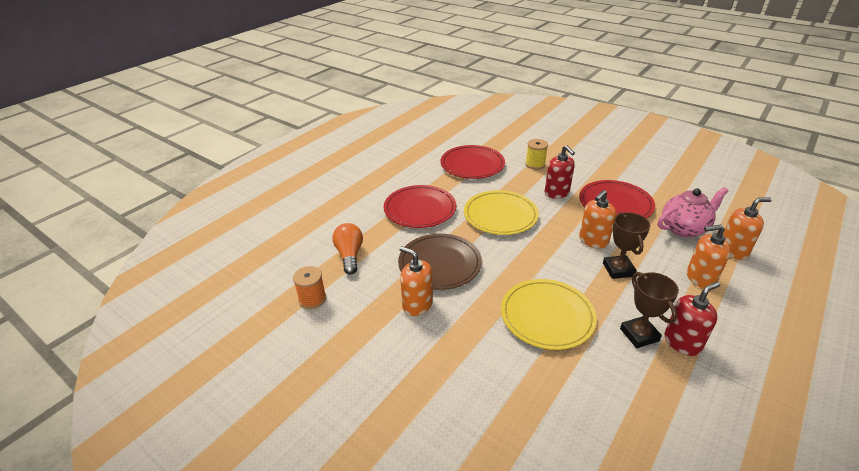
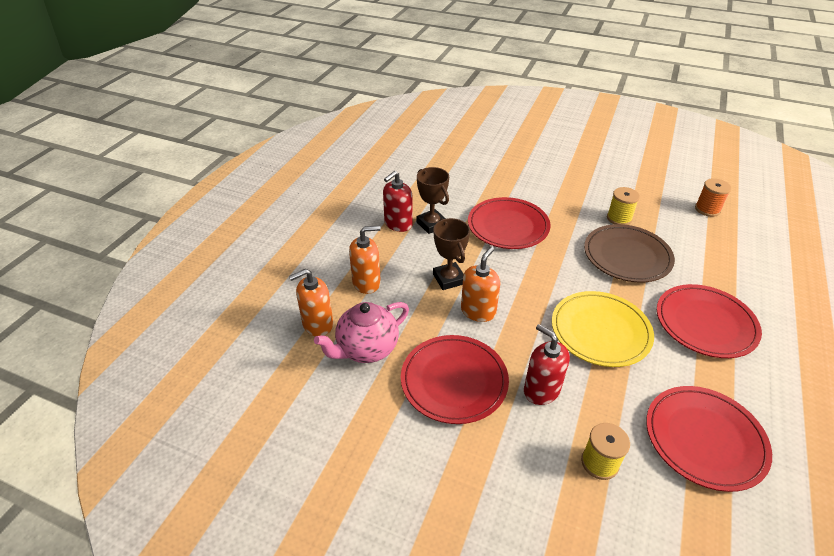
camera: 165 degrees right, 5 degrees up
(349, 255) = (721, 251): orange light bulb -> none
(417, 305) = (619, 218): orange soap dispenser -> yellow spool
(547, 316) = (508, 226): yellow plate -> red plate

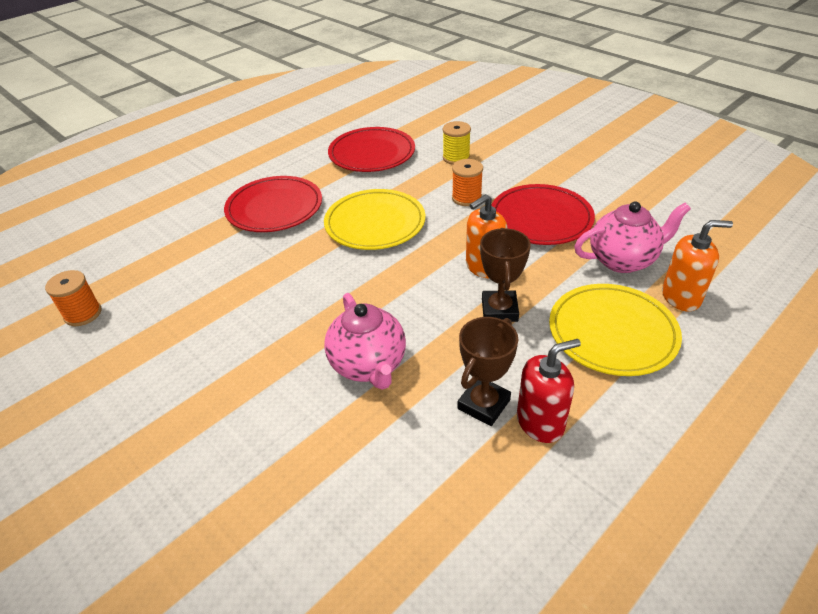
camera: 155 degrees left, 0 degrees up
(366, 283) = (612, 332): orange soap dispenser -> yellow plate
(431, 224) = (483, 404): brown trophy -> brown trophy turned 45 degrees clockwise
(508, 226) = (369, 365): red plate -> pink teapot
(541, 390) = (466, 198): red soap dispenser -> orange spool
(619, 218) = (207, 333): yellow spool -> none
(627, 256) = (263, 282): brown plate -> none

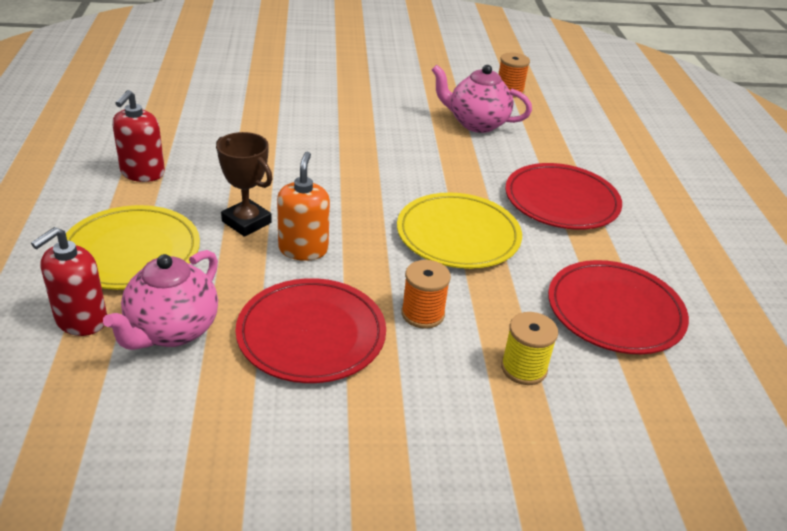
camera: 125 degrees right, 5 degrees down
(369, 365) = (294, 148): pink teapot -> pink teapot (476, 123)
(483, 404) = (191, 164): brown trophy -> none
(681, 297) = (81, 320): orange soap dispenser -> red soap dispenser

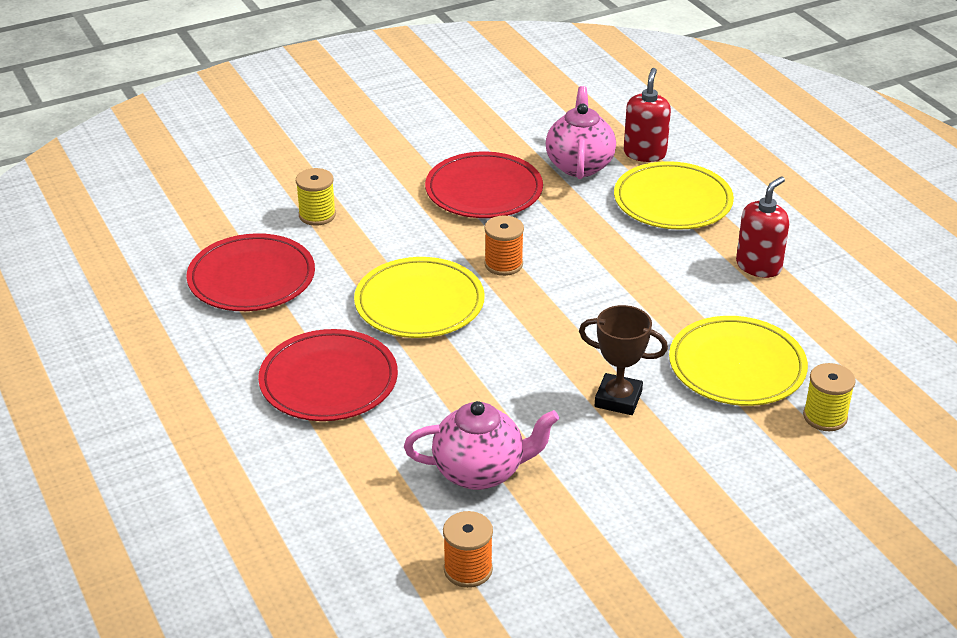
camera: 160 degrees right, 0 degrees up
(142, 173) = (758, 266): red soap dispenser -> red soap dispenser turned 45 degrees clockwise
(235, 86) = (825, 417): none -> yellow spool
(246, 222) = (615, 252): brown trophy -> brown trophy (618, 399)
(253, 122) = (737, 366): none -> yellow plate
(303, 249) = (545, 246): orange soap dispenser -> none
(422, 314) = (412, 228): orange spool -> orange spool (503, 264)

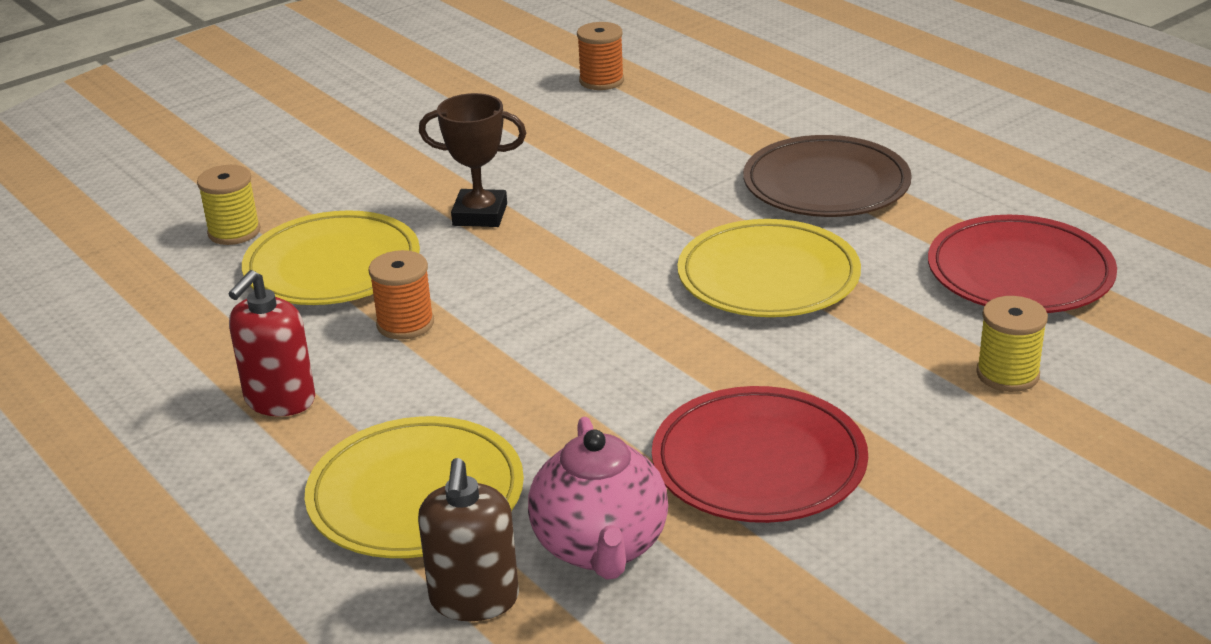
camera: 170 degrees right, 5 degrees down
(328, 381) = (826, 184): red plate -> brown plate
(480, 472) = (616, 139): pink teapot -> none
(503, 264) = (674, 344): orange spool -> orange spool (405, 324)
(645, 153) = (474, 599): red soap dispenser -> brown soap dispenser

